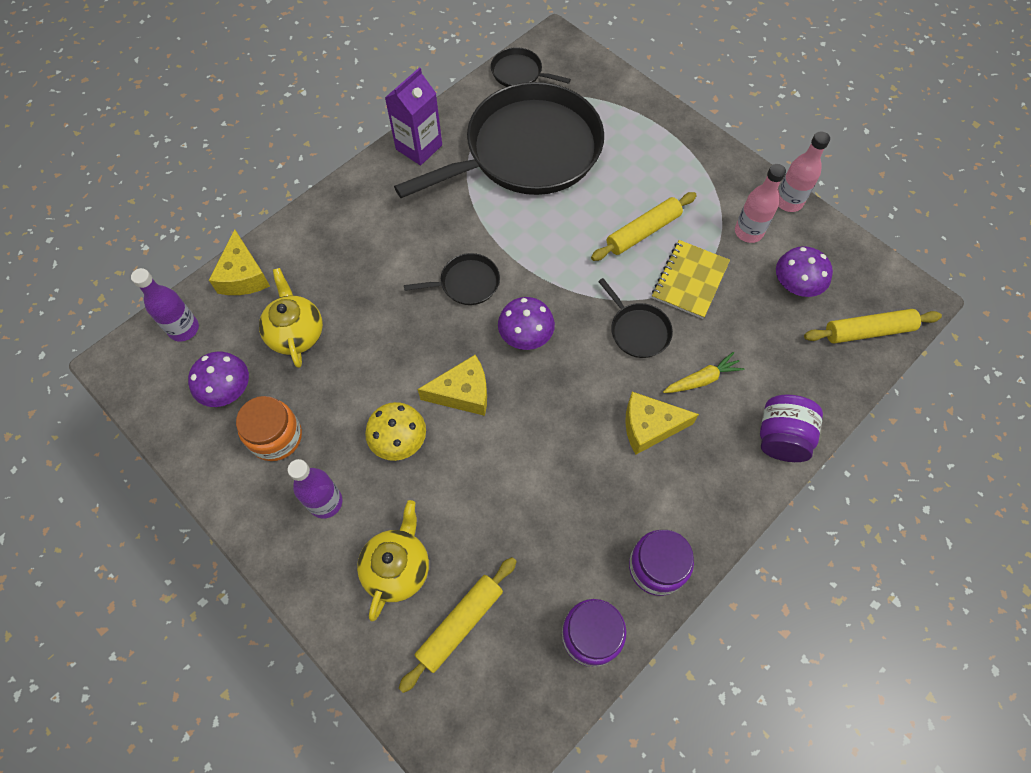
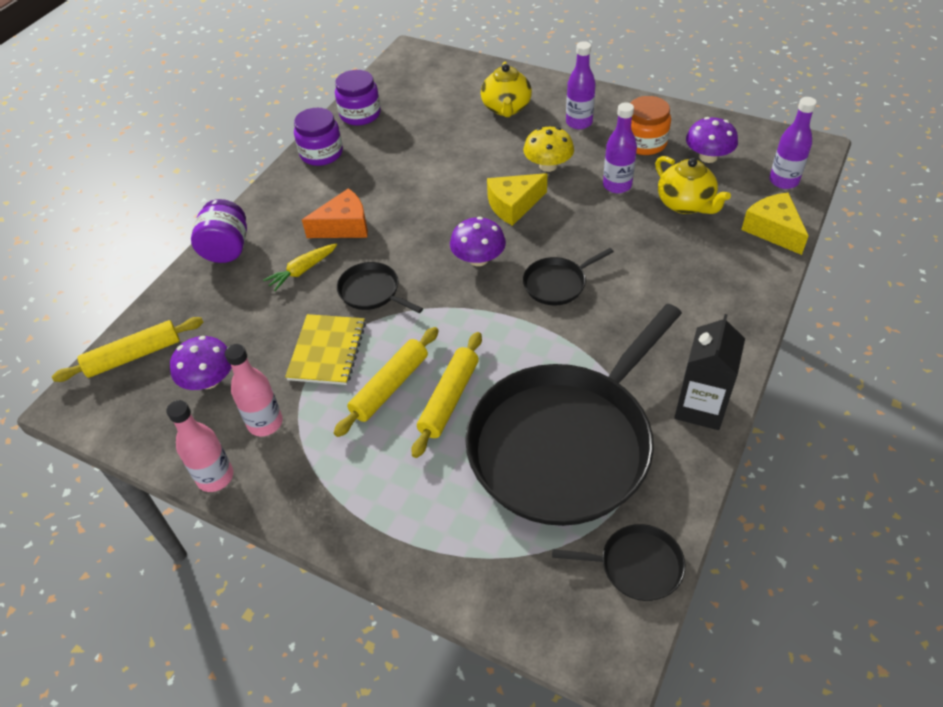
camera: 165 degrees right, 15 degrees down
(345, 382) = (617, 185): none -> purple bottle
(419, 147) = (700, 407): purple carton -> black carton
(460, 624) = (449, 98): yellow rolling pin -> yellow rolling pin (449, 399)
(649, 427) = (344, 226): yellow cheese -> orange cheese

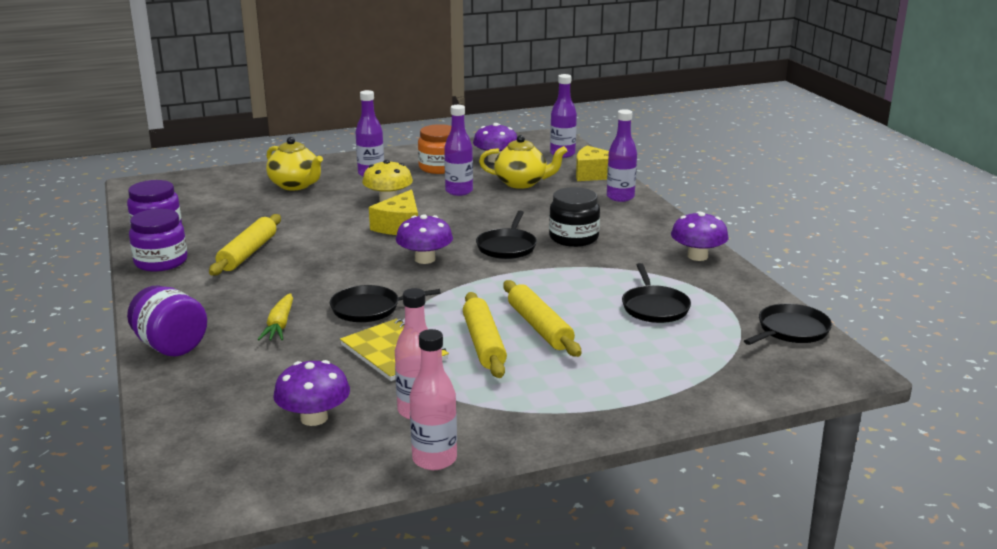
camera: 50 degrees left, 25 degrees down
(133, 356) = (198, 445): yellow rolling pin -> yellow rolling pin (248, 253)
(344, 226) = (270, 289): orange cheese -> none
(565, 443) = (654, 307): black pan -> black pan, size x0.40
(626, 308) = (573, 238): none -> black jar
(700, 407) = (697, 256): black carton -> purple mushroom
(749, 277) = (620, 197): none -> purple bottle

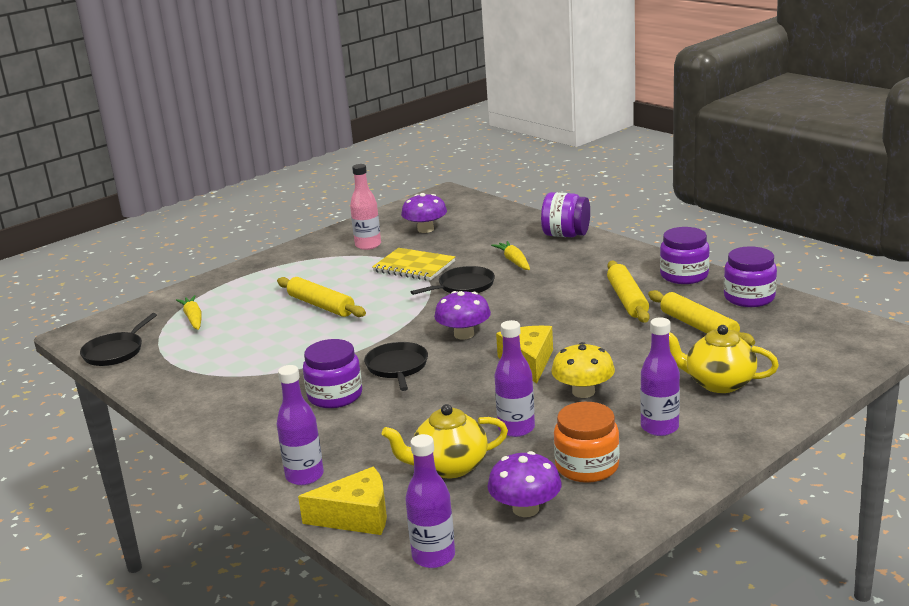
camera: 160 degrees right, 0 degrees up
(434, 459) = (340, 231): pink bottle -> none
(484, 343) = (355, 286): yellow rolling pin -> yellow rolling pin (698, 327)
(573, 238) = (335, 395): black jar -> purple jar
(654, 307) = (232, 343): black pan -> none
(697, 256) = (196, 406): purple mushroom -> none
(698, 351) = (193, 318): none -> yellow carrot

